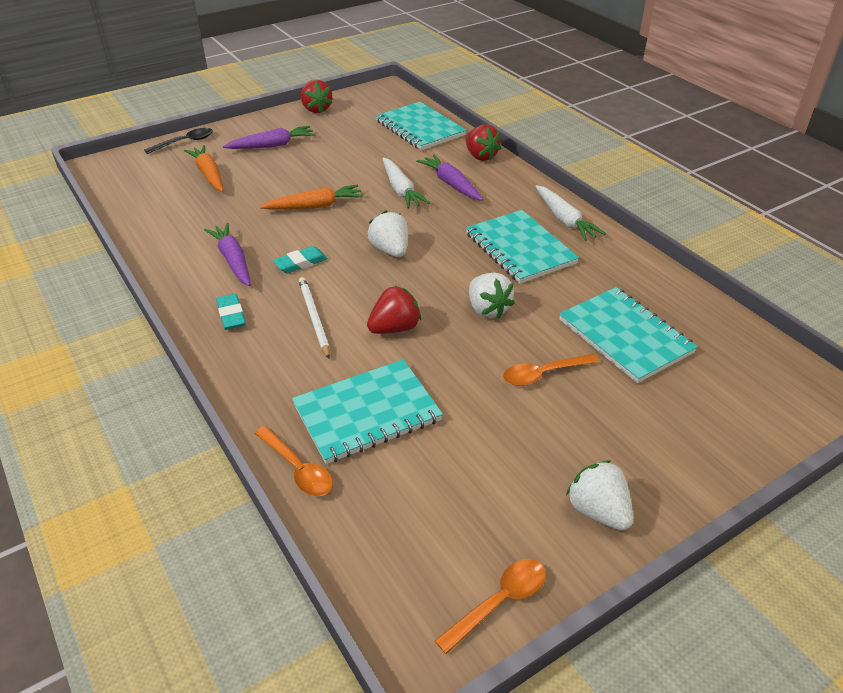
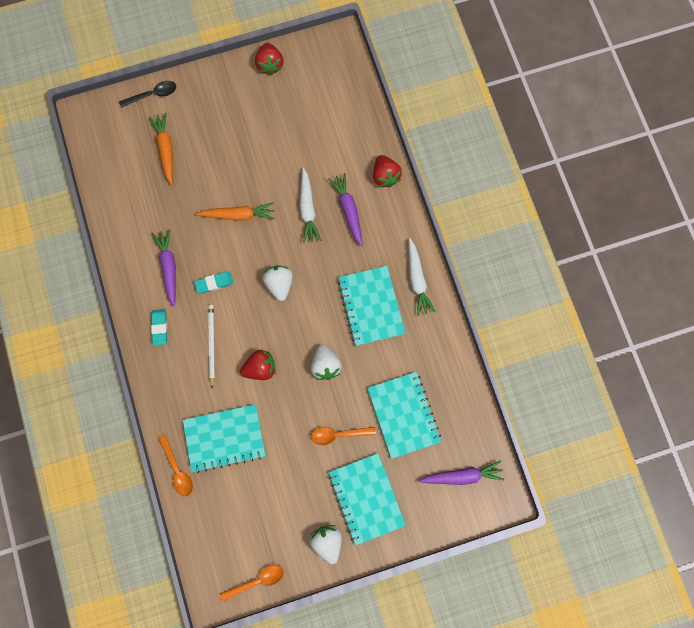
camera: 15 degrees right, 35 degrees up
(272, 145) = (221, 117): purple carrot -> purple carrot (462, 476)
(420, 128) = (349, 119): turquoise notebook -> turquoise notebook (366, 498)

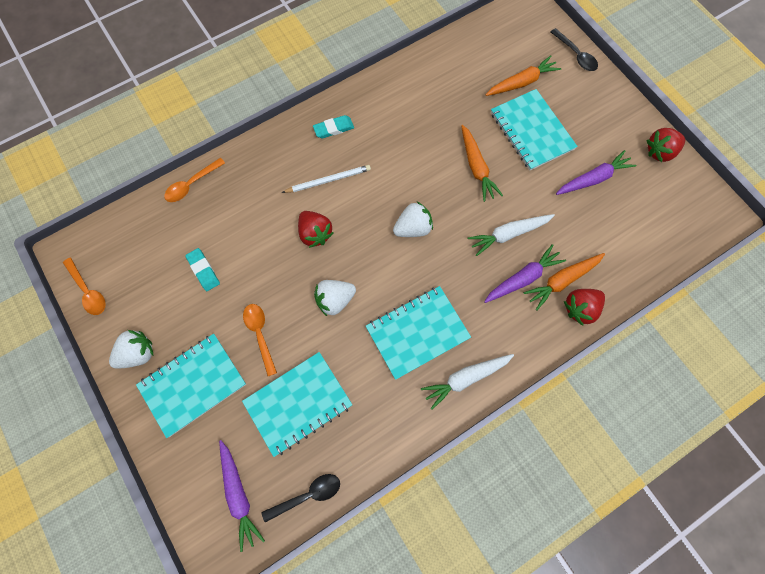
camera: 75 degrees right, 5 degrees down
(169, 268) = (398, 119): purple carrot -> purple carrot (593, 179)
(214, 283) = (394, 165): turquoise eraser -> turquoise eraser (203, 270)
(224, 438) = (232, 219): turquoise notebook -> turquoise notebook (531, 131)
(359, 181) = (562, 281): none -> orange carrot
(475, 423) = (307, 495): none -> black spoon

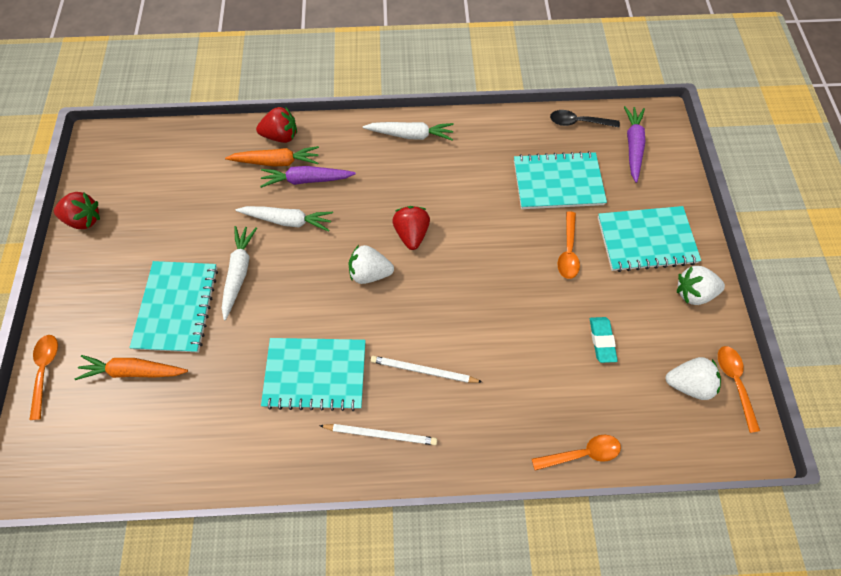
camera: 150 degrees left, 5 degrees down
(315, 234) = (469, 318): red strawberry -> red strawberry (411, 233)
(333, 129) = (381, 434): turquoise eraser -> white pencil
(335, 300) = (483, 246): white strawberry -> white strawberry (687, 382)
(417, 332) = (427, 184): turquoise notebook -> turquoise notebook (315, 374)
(476, 167) = (263, 300): orange carrot -> none
(510, 176) = (239, 272): none -> white carrot
(575, 55) = (46, 371): black spoon -> orange spoon
(593, 179) = (168, 228): purple carrot -> none

